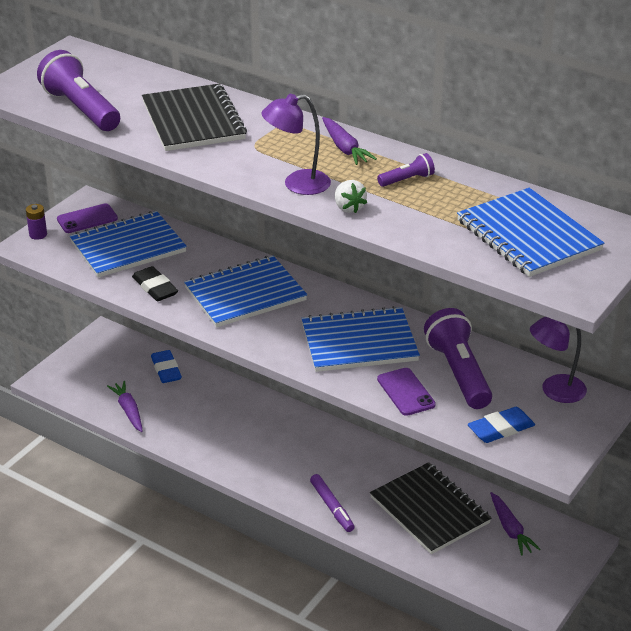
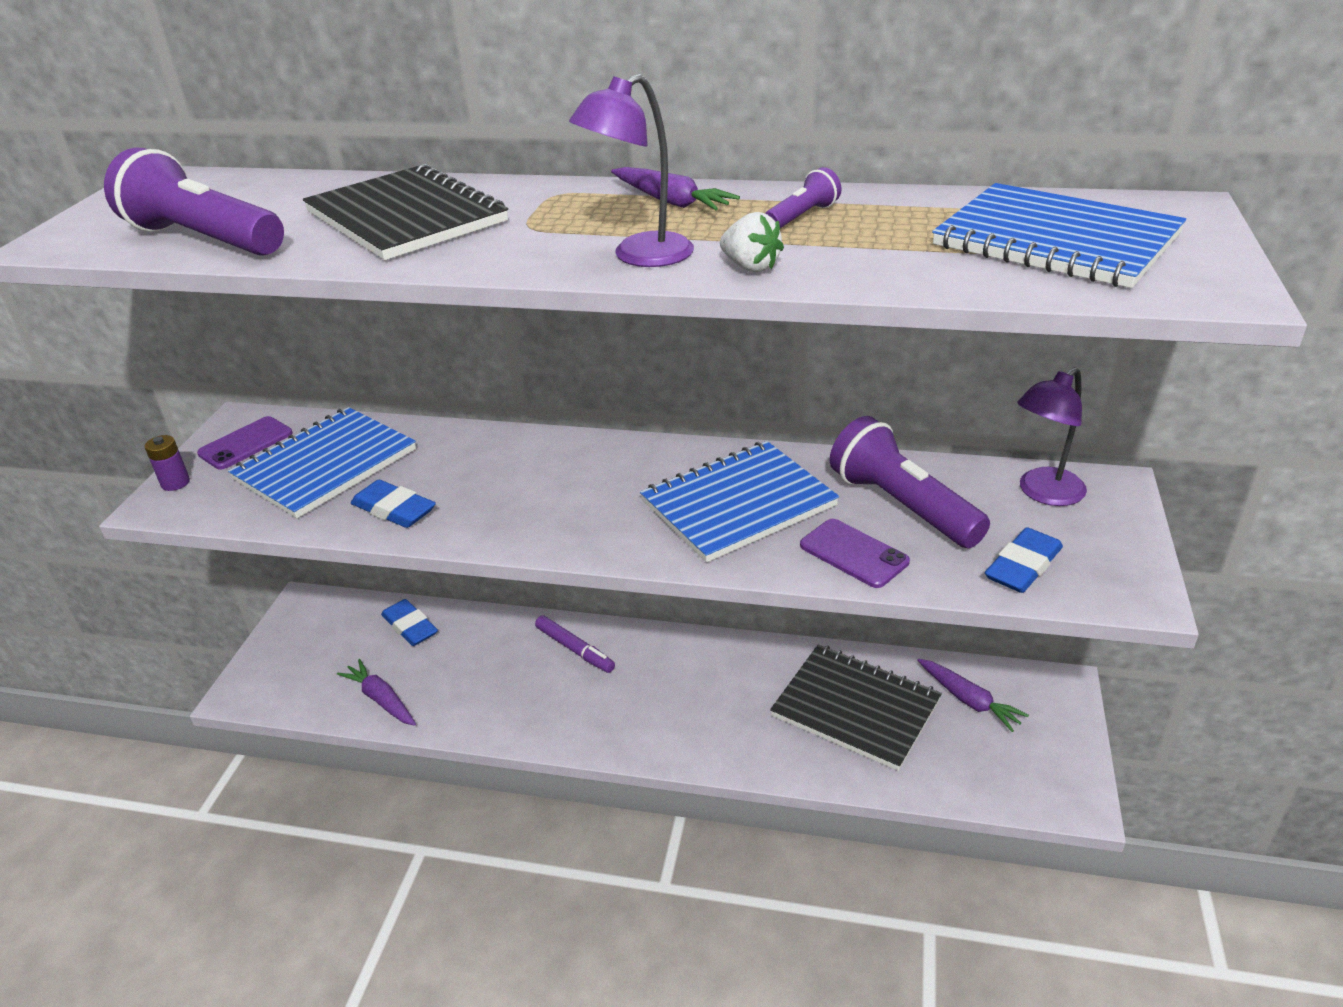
camera: 20 degrees left, 0 degrees up
(155, 288) = (394, 510): black eraser -> blue eraser
(245, 294) = (534, 483): blue notebook -> none
(332, 507) = (729, 747): purple marker -> purple marker (575, 649)

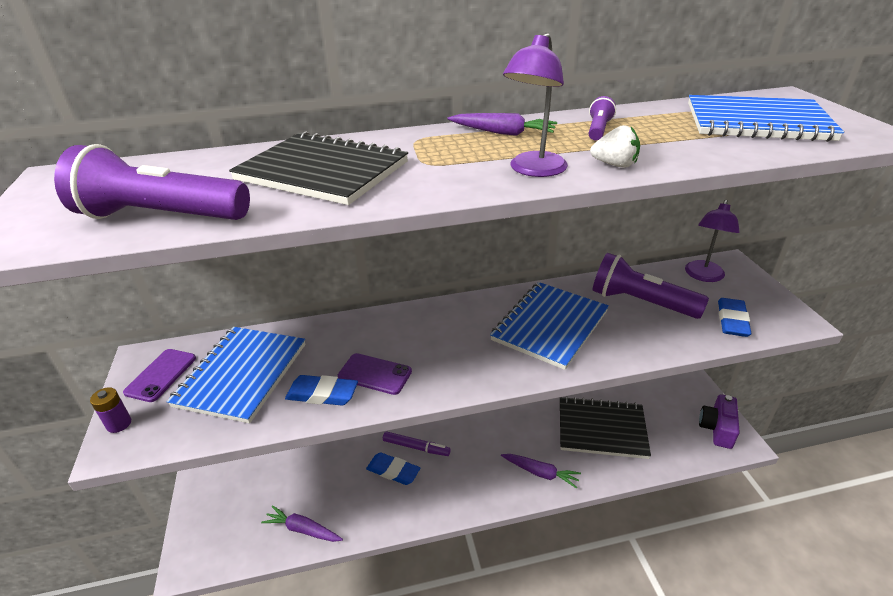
camera: 25 degrees left, 0 degrees up
(410, 627) = (293, 468): blue eraser -> blue eraser (393, 471)
(853, 553) = (641, 339): purple phone -> purple phone (375, 374)
(968, 700) = (654, 404): purple carrot -> purple carrot (540, 473)
(1049, 767) = (717, 428): none -> purple camera

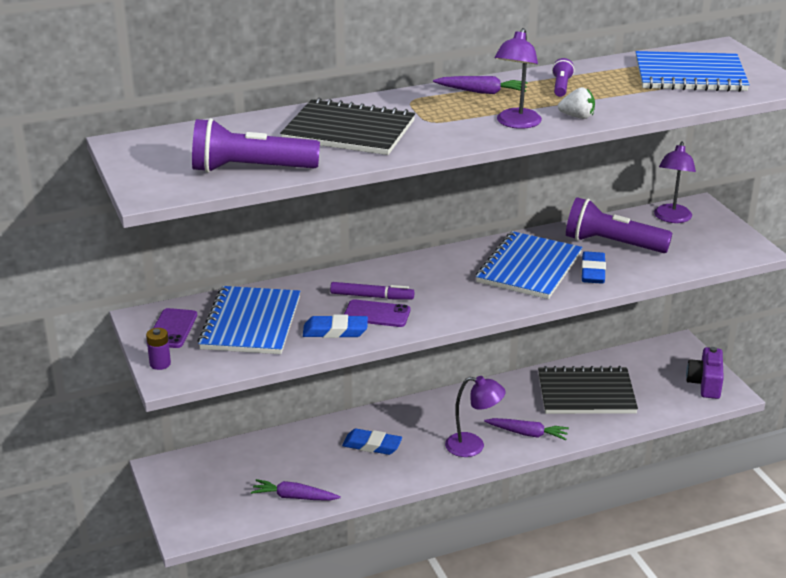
camera: 10 degrees left, 5 degrees down
(416, 447) = (390, 424): purple marker -> purple marker (371, 296)
(486, 483) = (473, 446): none -> purple lamp
(732, 321) = (695, 253): blue eraser -> blue eraser (592, 272)

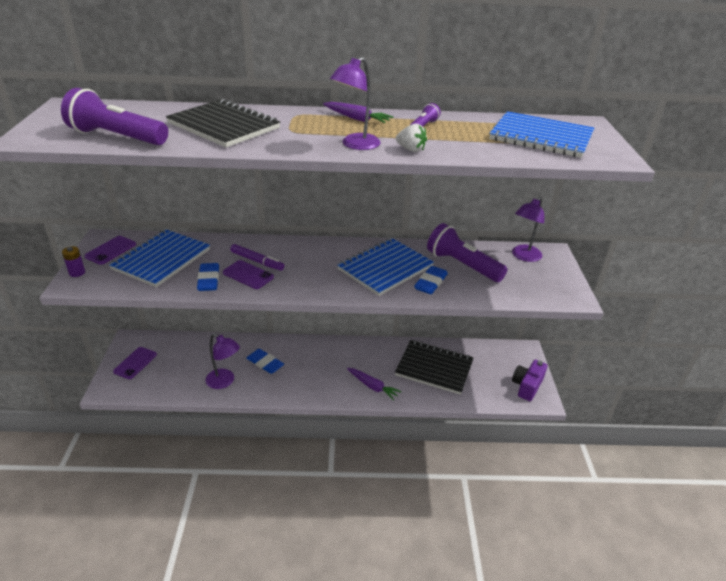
camera: 20 degrees right, 5 degrees up
(196, 493) = (135, 363): none -> purple phone
(294, 497) = (189, 385): purple carrot -> none
(335, 331) = (208, 280): blue eraser -> blue eraser turned 60 degrees clockwise
(473, 446) = (329, 385): purple lamp -> purple lamp (224, 381)

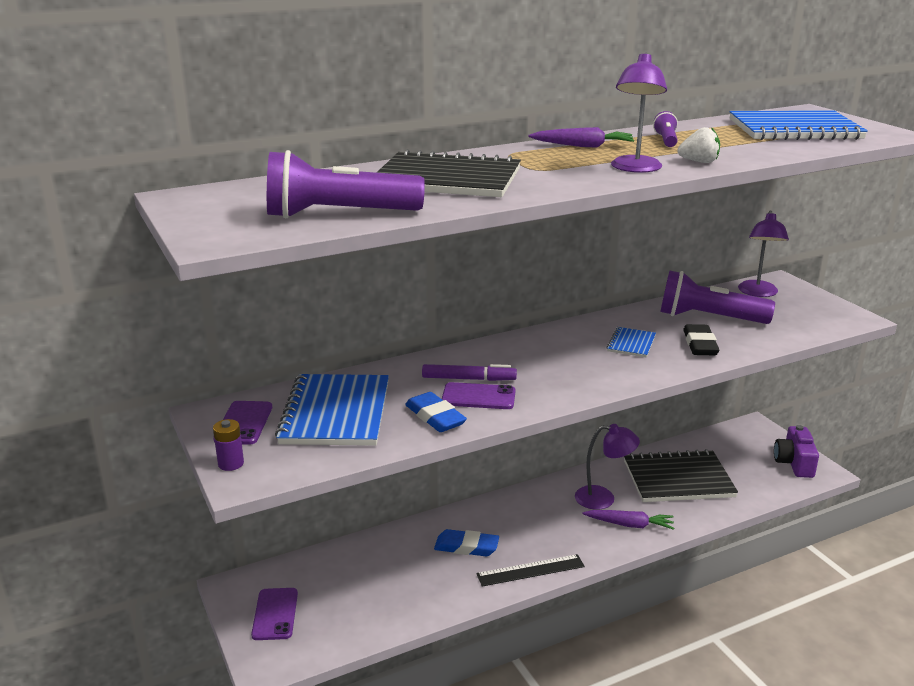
camera: 25 degrees left, 10 degrees down
(224, 381) = (434, 589): purple lamp -> purple lamp (603, 498)
(286, 392) = (530, 570): none -> black ruler
(385, 268) = (631, 344): blue notebook -> blue notebook, size x0.48
(430, 283) = (700, 344): blue eraser -> black eraser

